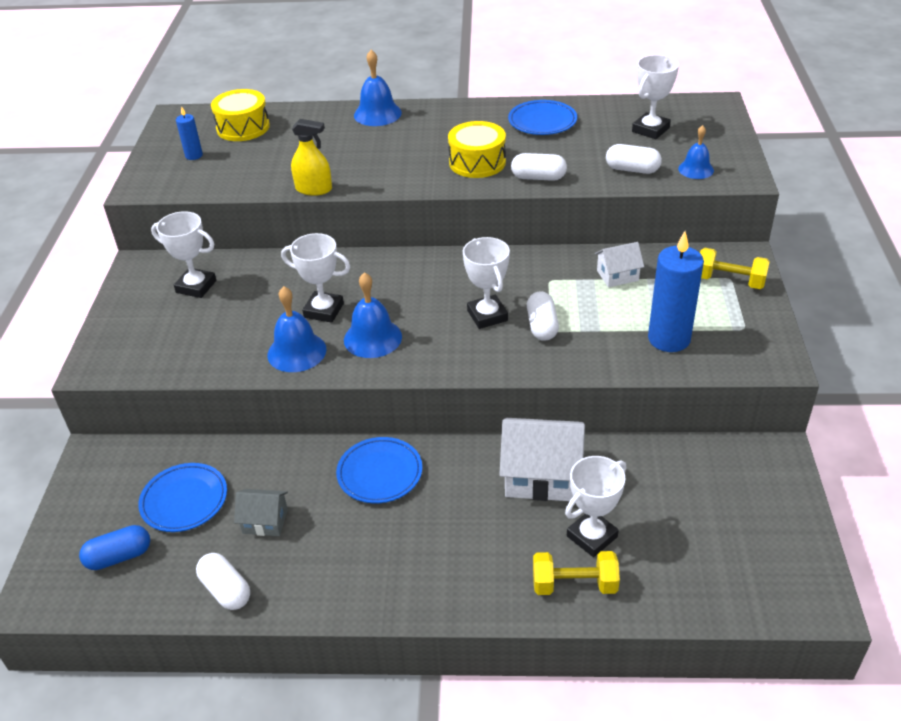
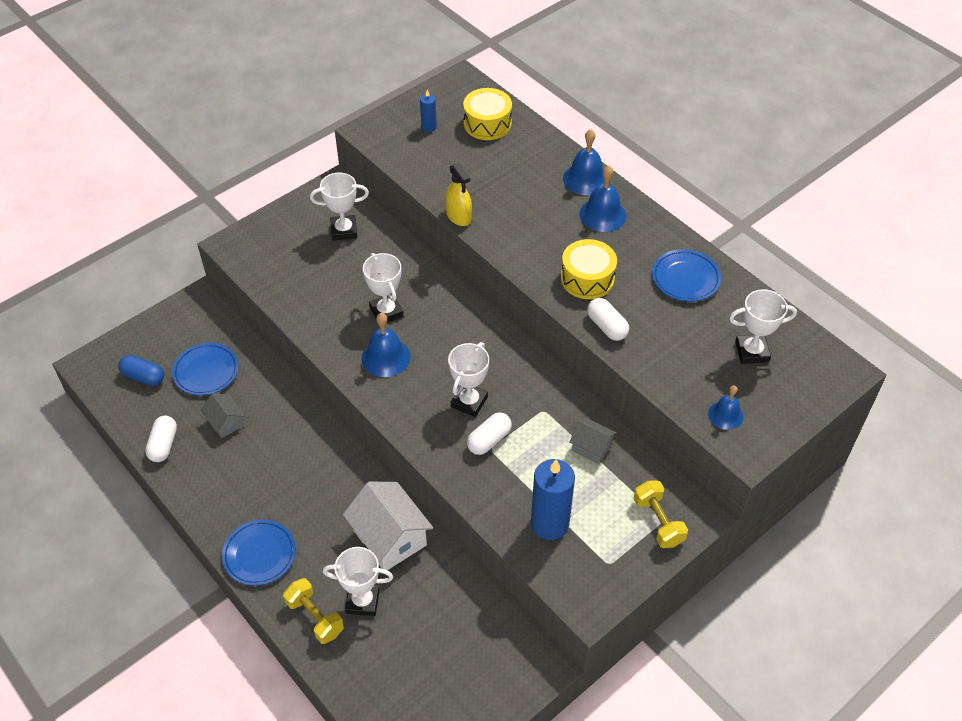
camera: 45 degrees right, 10 degrees up
(196, 286) = (344, 230): white trophy -> white trophy turned 75 degrees counterclockwise
(296, 352) = (335, 329): blue bell -> blue bell (602, 214)
(380, 473) = (312, 449): blue plate -> blue plate (259, 554)
(617, 275) = (591, 447): white house -> grey house
(632, 169) = (680, 375): white capsule -> none

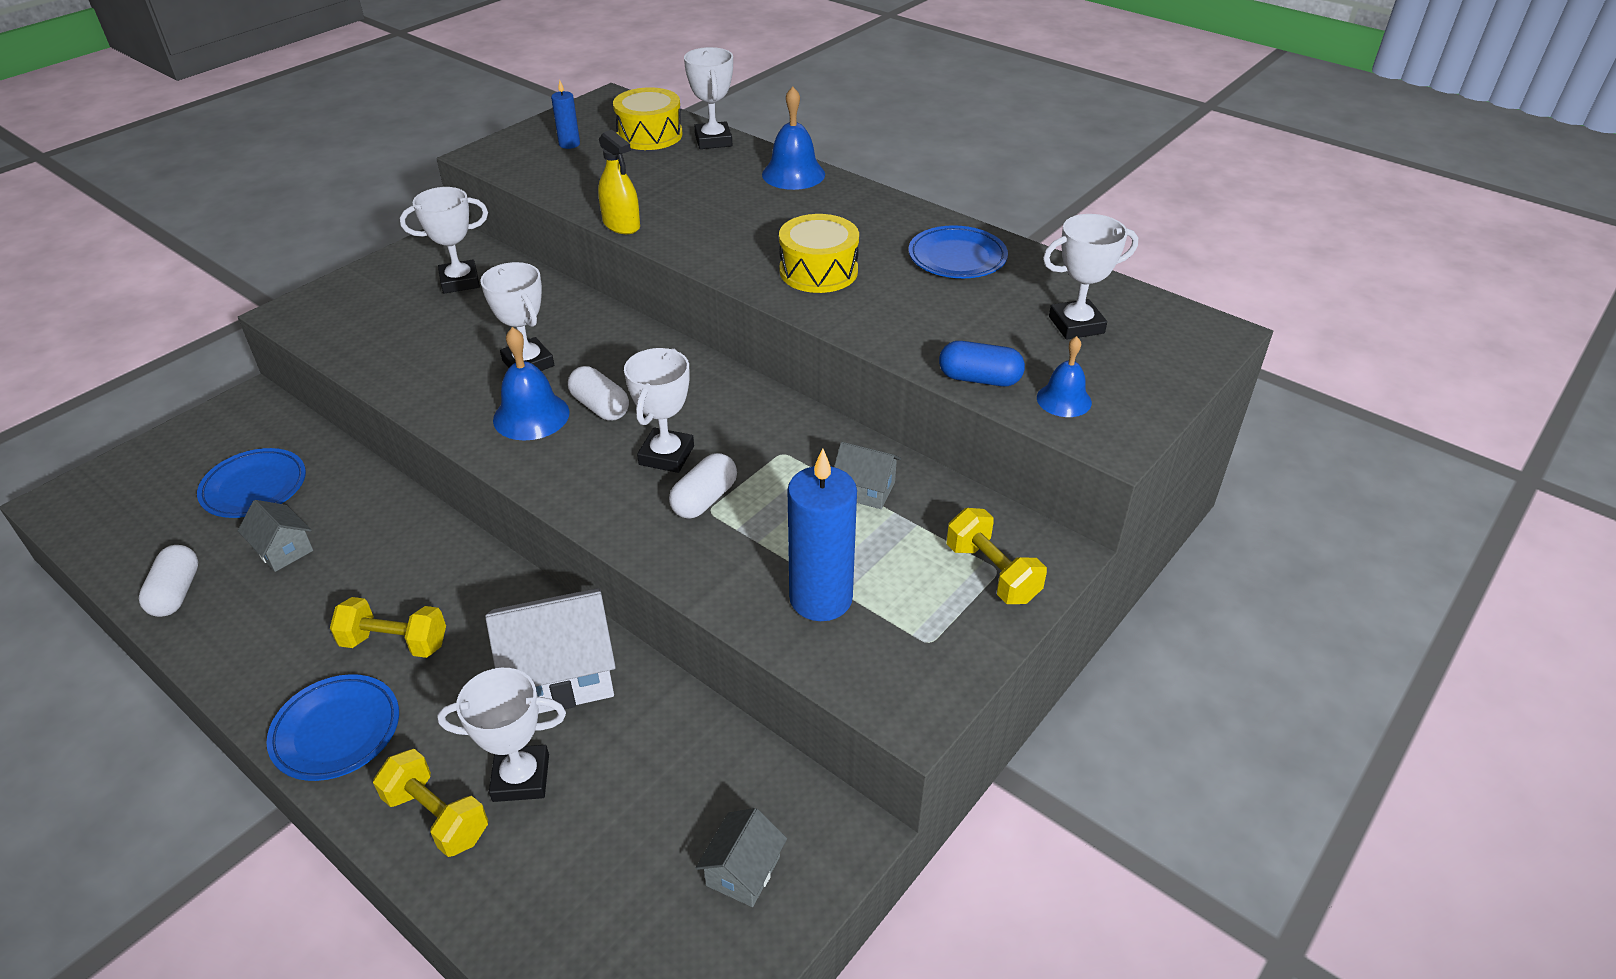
camera: 10 degrees left, 10 degrees down
(144, 377) = (151, 506): blue capsule -> blue capsule (979, 379)
(293, 500) = (395, 643): none -> yellow dumbbell
(389, 538) = (560, 675): white house -> white house turned 60 degrees counterclockwise
(481, 678) = (743, 871): none -> grey house
(533, 135) = (713, 140): none -> white trophy
(602, 214) = (825, 205): blue bell -> none
(607, 326) = (859, 319): white capsule -> white capsule (600, 407)

